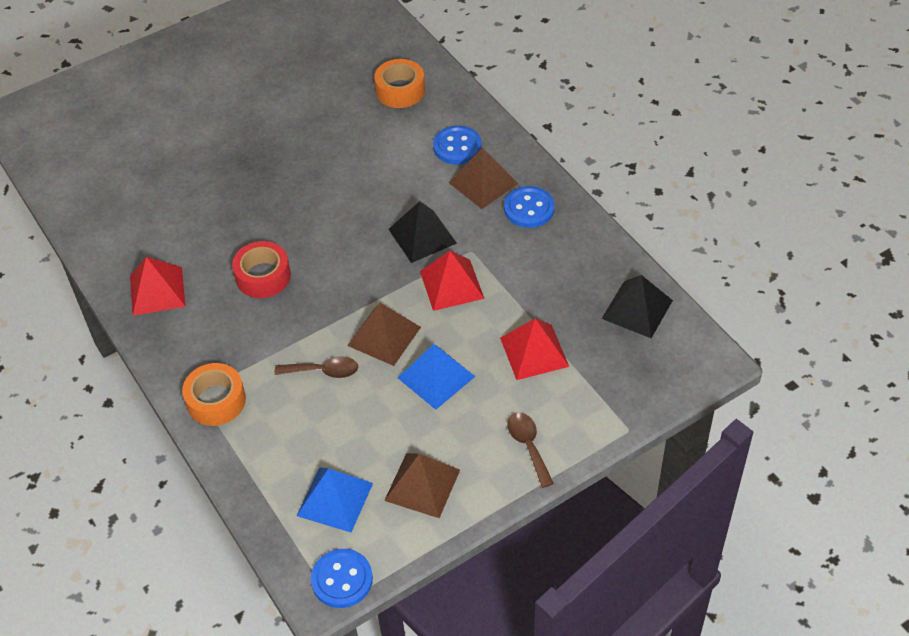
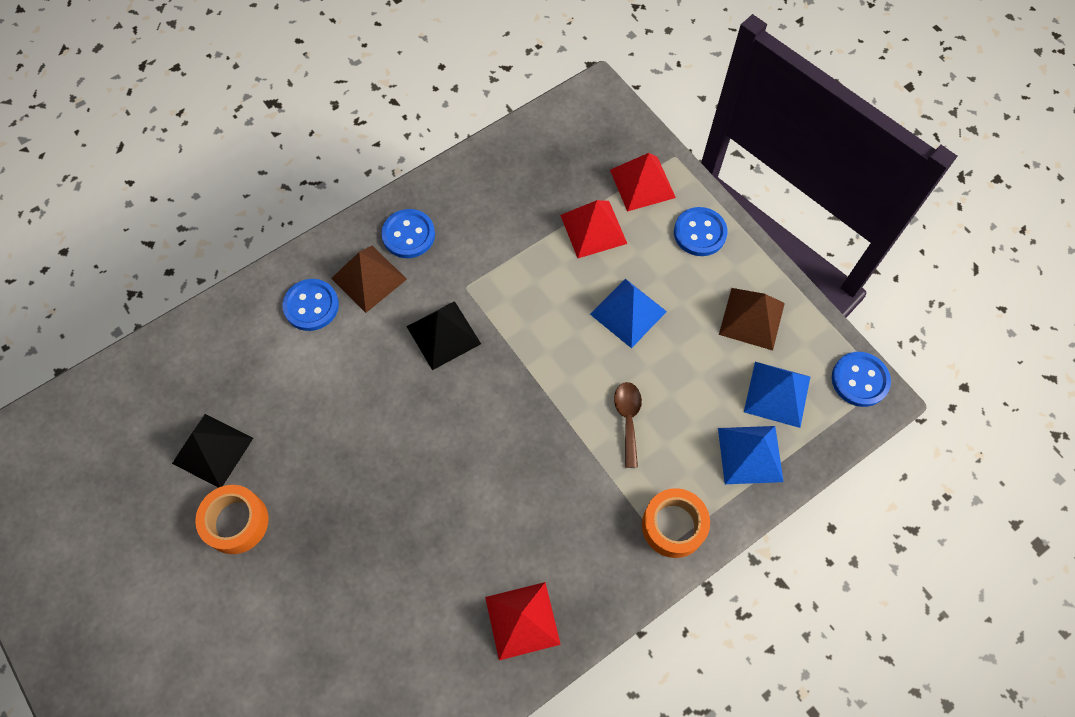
camera: 95 degrees left, 15 degrees up
(263, 276) = (500, 498): red tape -> none
(274, 468) = (750, 454): none -> blue pyramid
(384, 336) = (580, 363): brown pyramid -> none
(400, 90) = (210, 371): orange tape -> orange tape (236, 522)
(451, 284) = (511, 303): red pyramid -> red pyramid (642, 183)
(528, 446) = (699, 233): brown spoon -> blue button
(637, 309) = (539, 146): black pyramid -> black pyramid (212, 450)

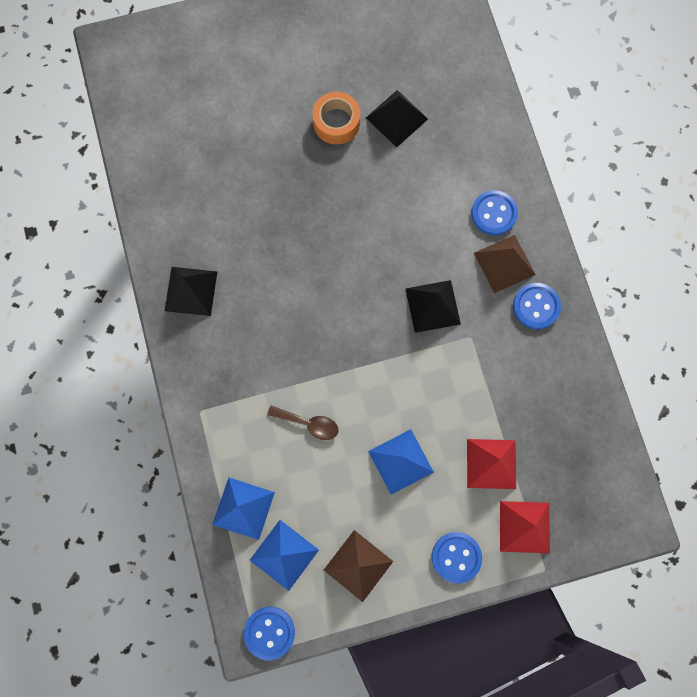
camera: 110 degrees right, 10 degrees up
(522, 620) = (191, 291): red pyramid -> black pyramid
(673, 526) = (213, 424): orange tape -> none

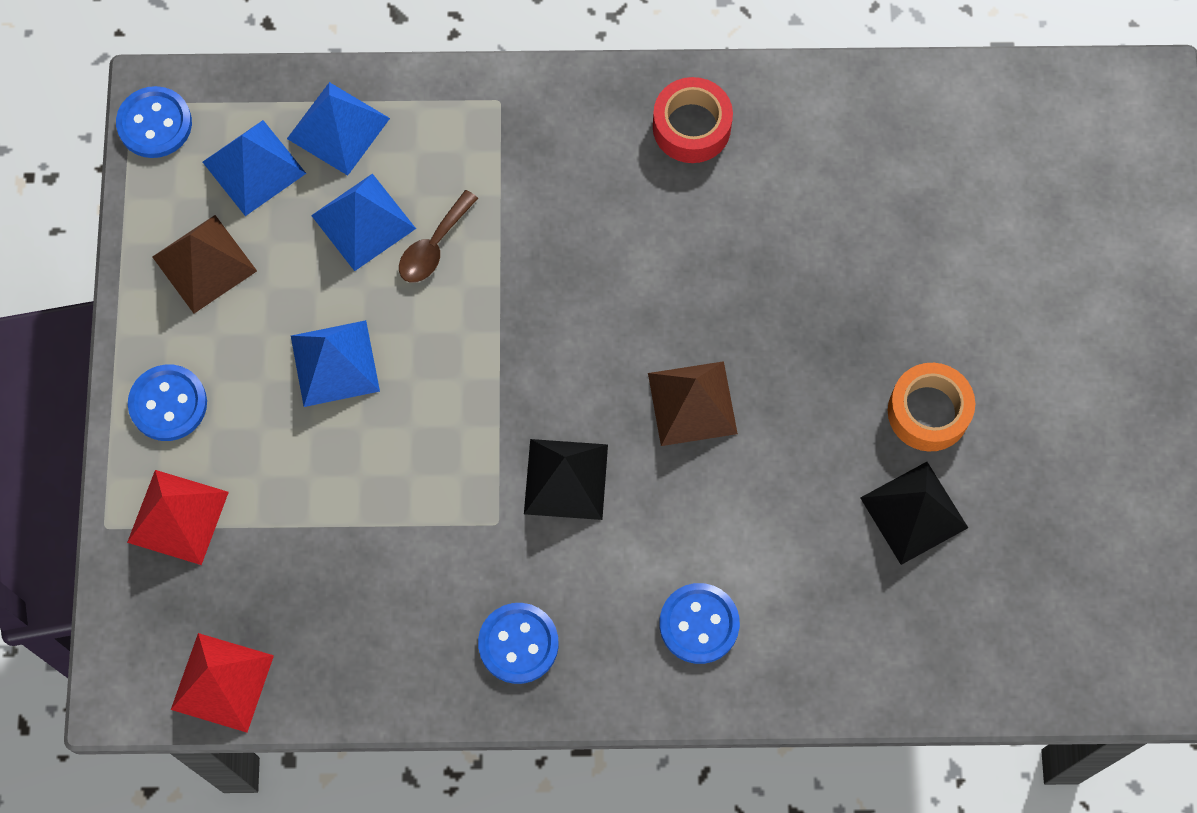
camera: 105 degrees right, 5 degrees down
(191, 291) = (691, 127): black pyramid -> red tape
(303, 472) = (363, 222): none -> blue pyramid
(491, 464) = (288, 495): red pyramid -> red pyramid (222, 682)
(504, 263) = (606, 614): brown pyramid -> brown pyramid (692, 403)

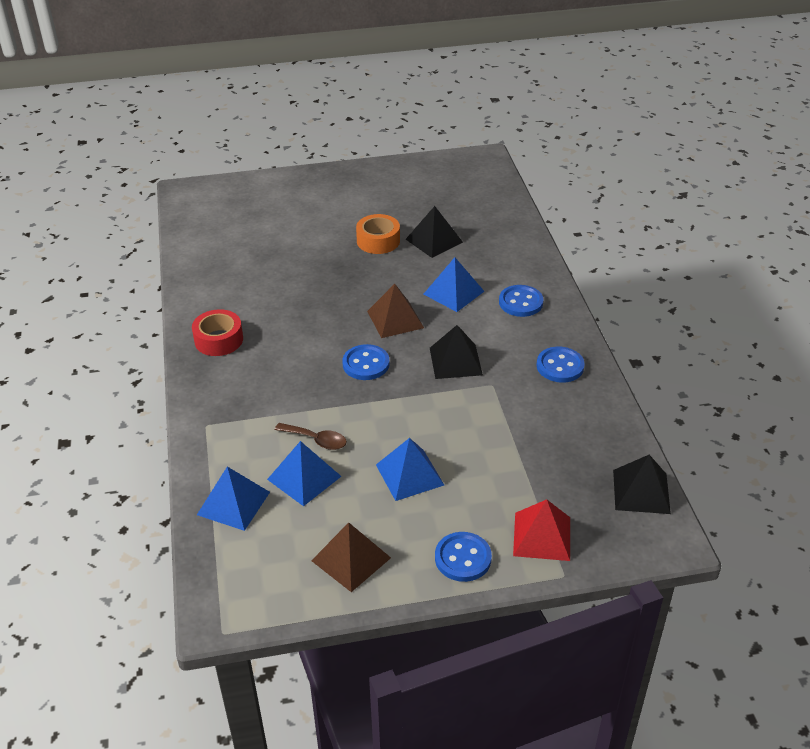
camera: 100 degrees left, 30 degrees down
(155, 124) = (239, 614): blue button -> blue button (366, 364)
(222, 682) = (641, 491): red pyramid -> black pyramid
(254, 167) = (270, 545): blue pyramid -> blue pyramid (453, 292)

